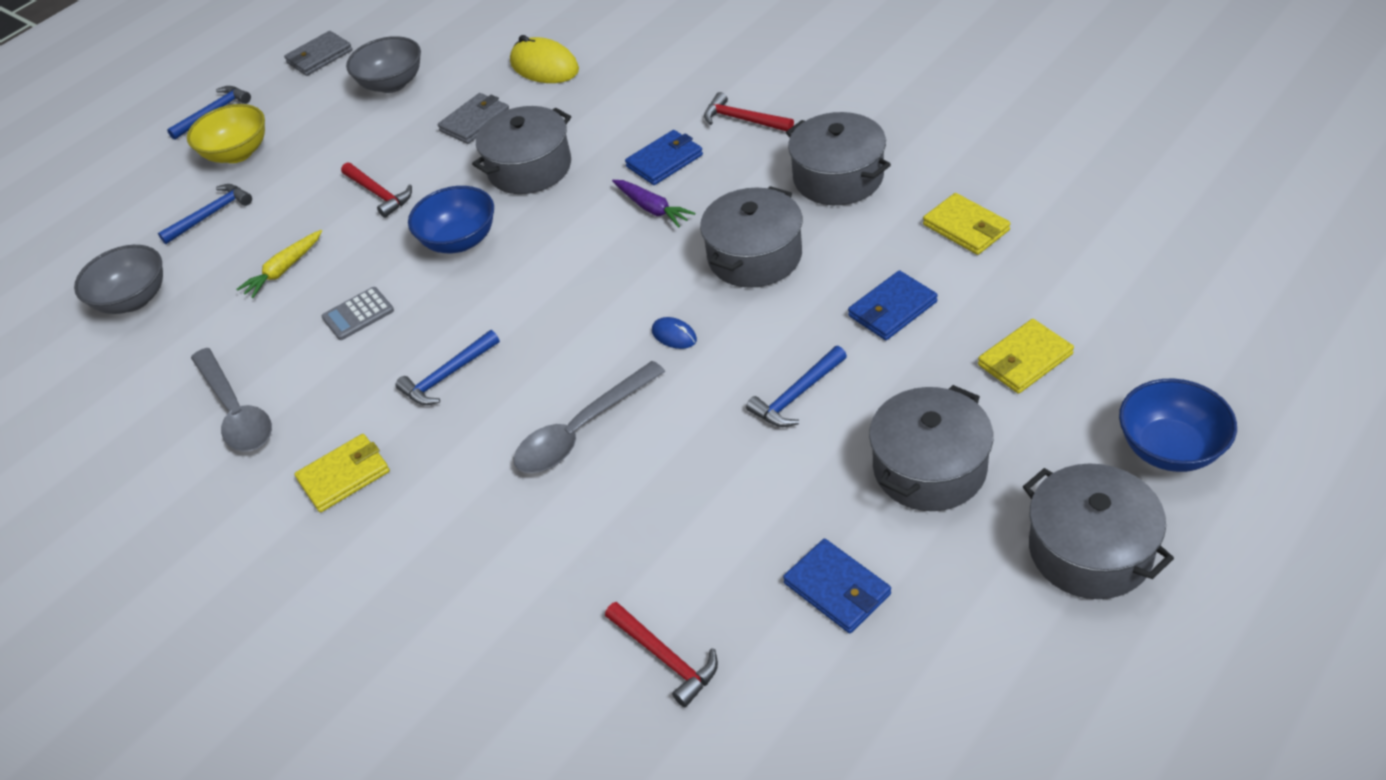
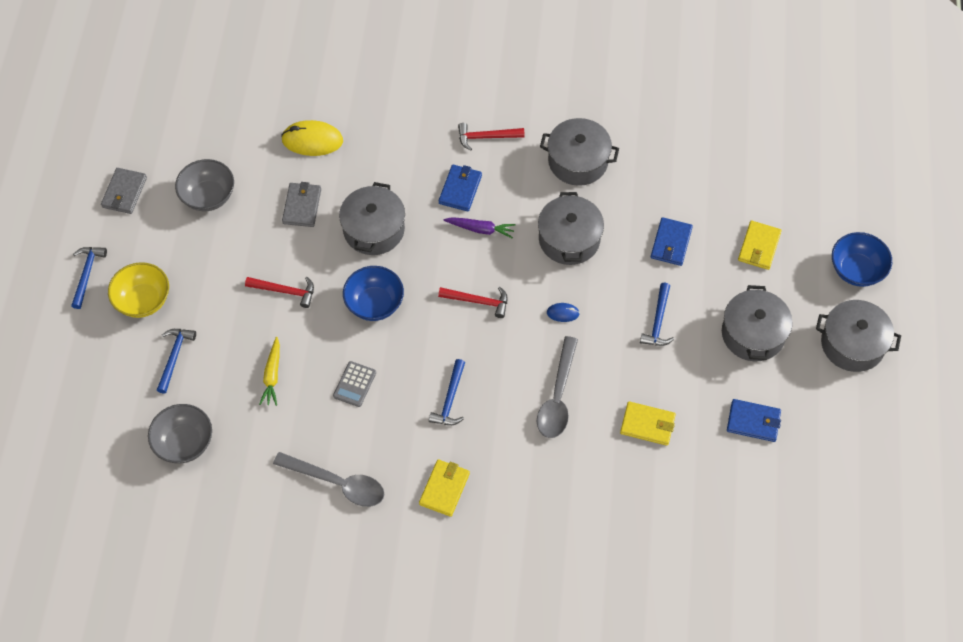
camera: 40 degrees left, 15 degrees up
(666, 658) = (699, 498): red hammer -> red hammer (478, 301)
(966, 227) = (675, 170): yellow wallet -> yellow wallet (647, 425)

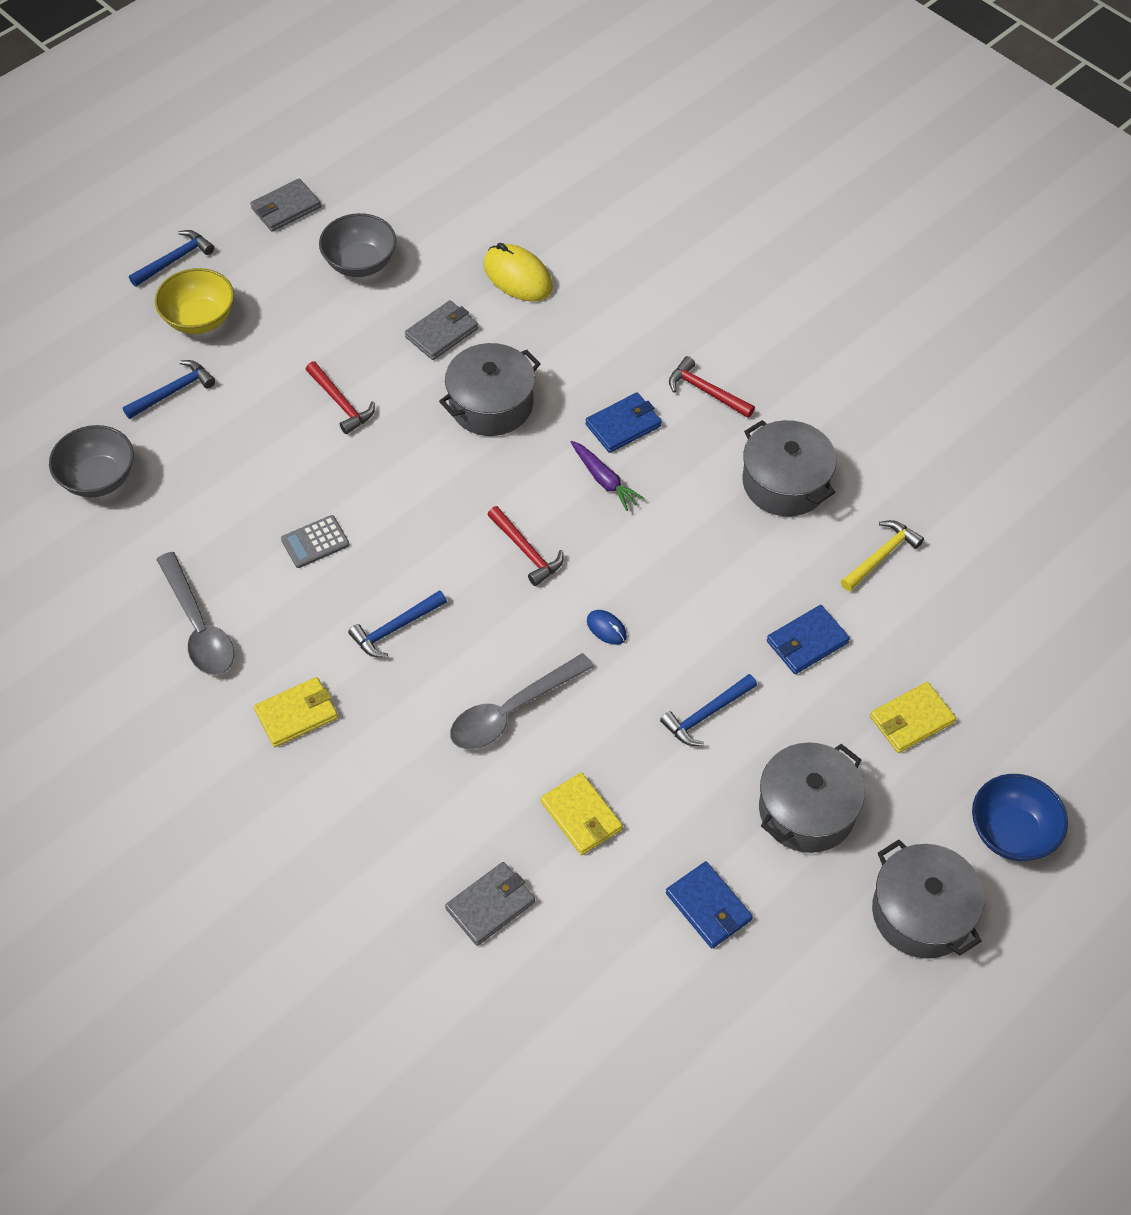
camera: 40 degrees right, 5 degrees down
(272, 375) = (245, 475): yellow carrot -> none
(374, 304) = (416, 477): blue bowl -> none
(569, 239) = (692, 556): grey pot -> none
(648, 508) = (490, 905): none -> grey wallet
(664, 167) = (881, 555): none -> yellow hammer

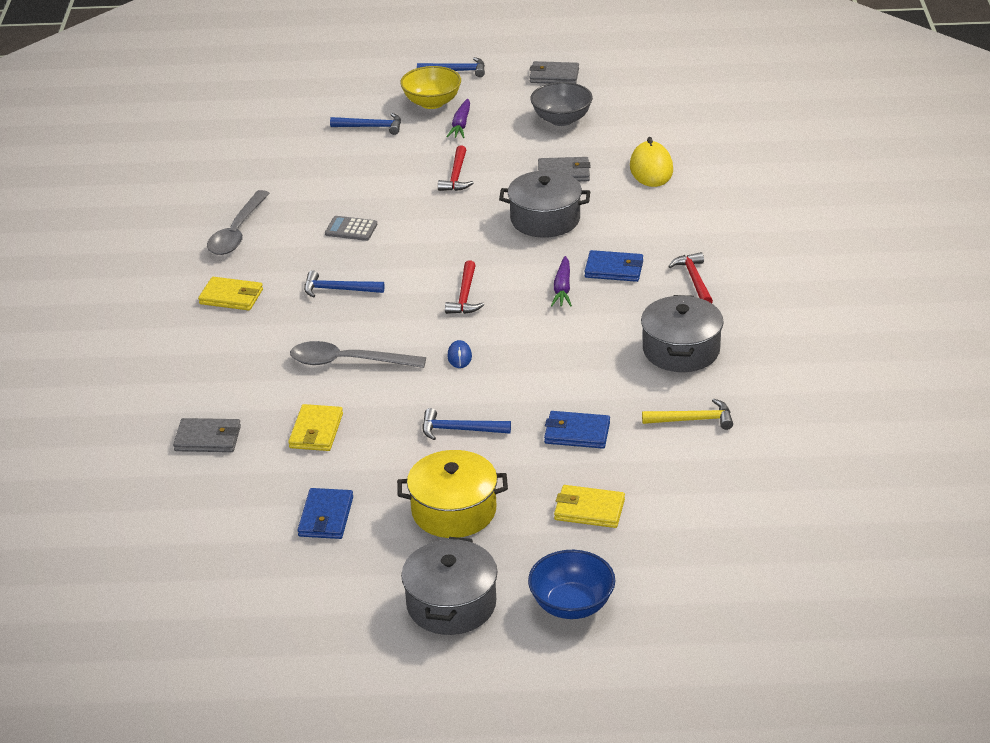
camera: 45 degrees right, 20 degrees down
(98, 478) = (278, 145): grey bowl -> none
(265, 331) = (461, 125): none -> purple carrot
(807, 810) = (454, 510): grey pot -> yellow pot

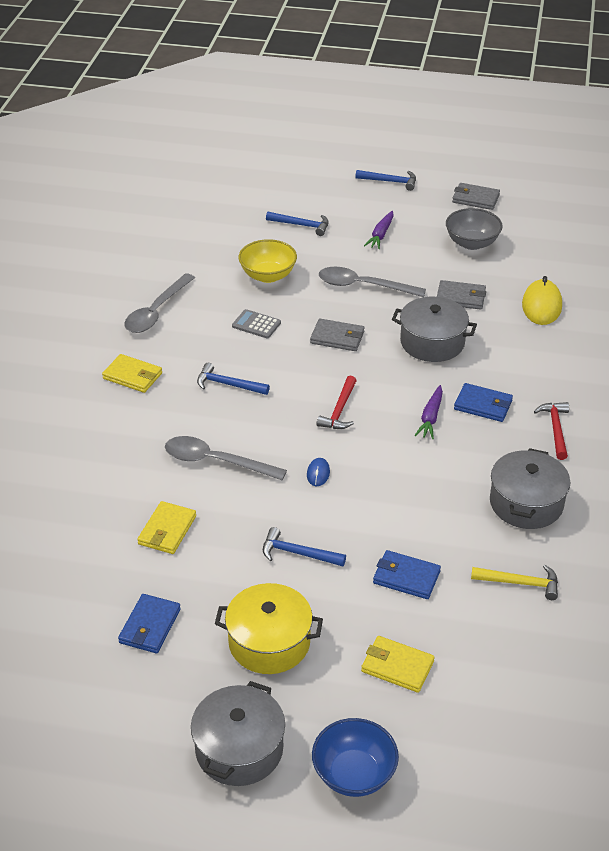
camera: 10 degrees right, 5 degrees up
(208, 438) = (69, 520): grey wallet -> grey wallet (337, 337)
(432, 102) = (361, 209): yellow bowl -> yellow bowl (268, 275)
(456, 176) = (363, 286): red hammer -> grey spoon

